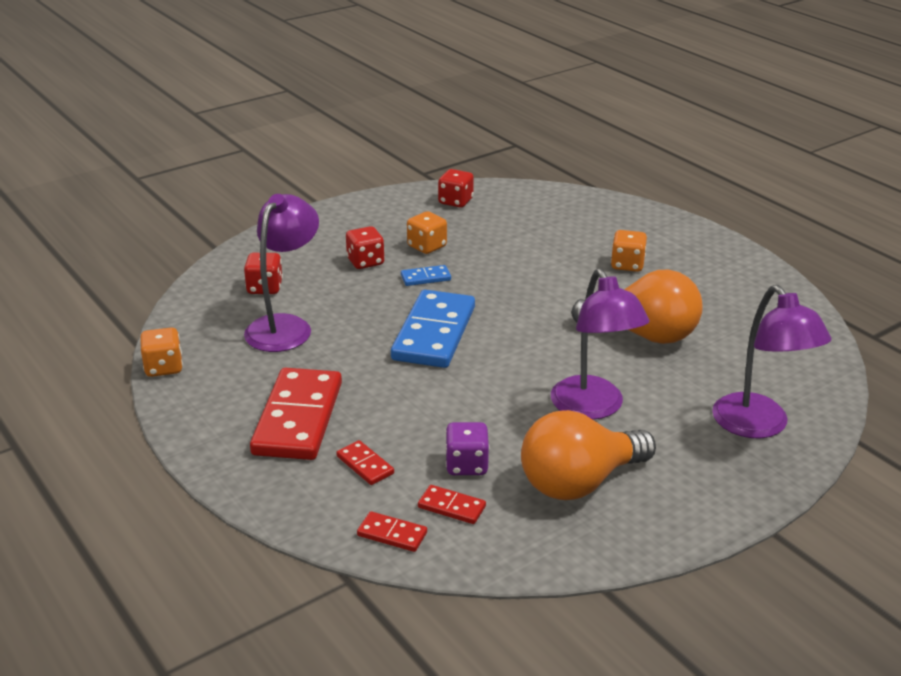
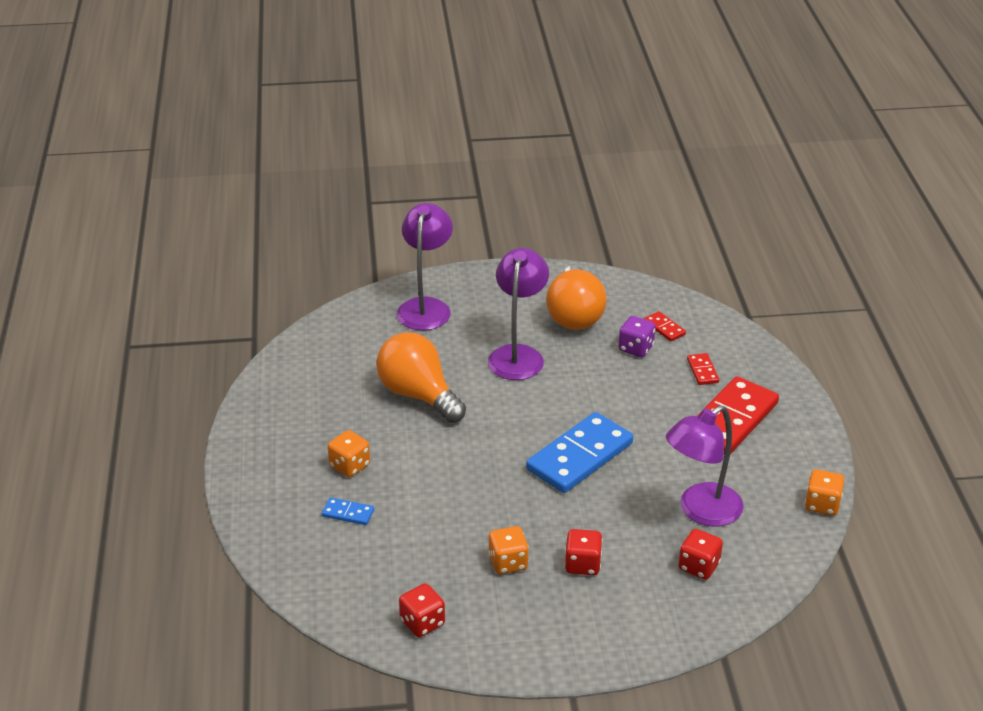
camera: 150 degrees left, 5 degrees up
(392, 534) = (711, 326): red domino -> none
(425, 278) = (540, 520): blue domino -> blue domino (348, 513)
(579, 482) = (574, 315): orange light bulb -> orange light bulb turned 90 degrees clockwise

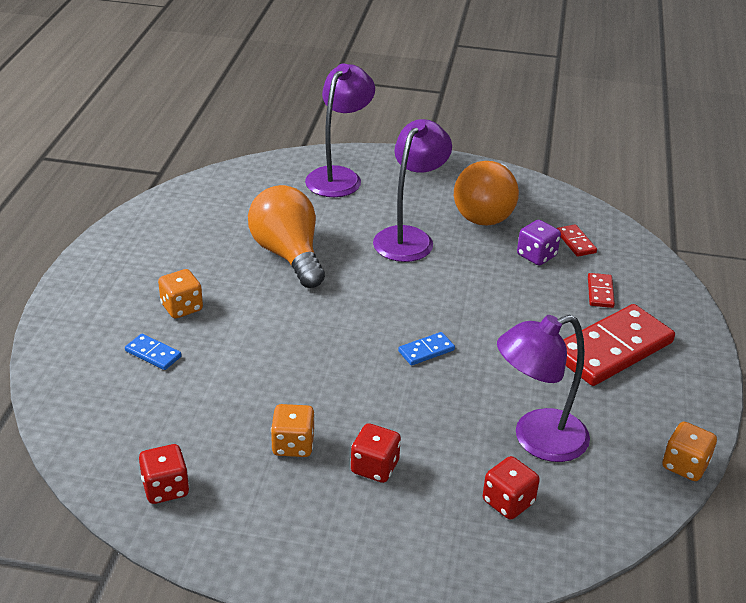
camera: 15 degrees right, 0 degrees up
(580, 457) = (426, 351): blue domino -> blue domino, size x0.44

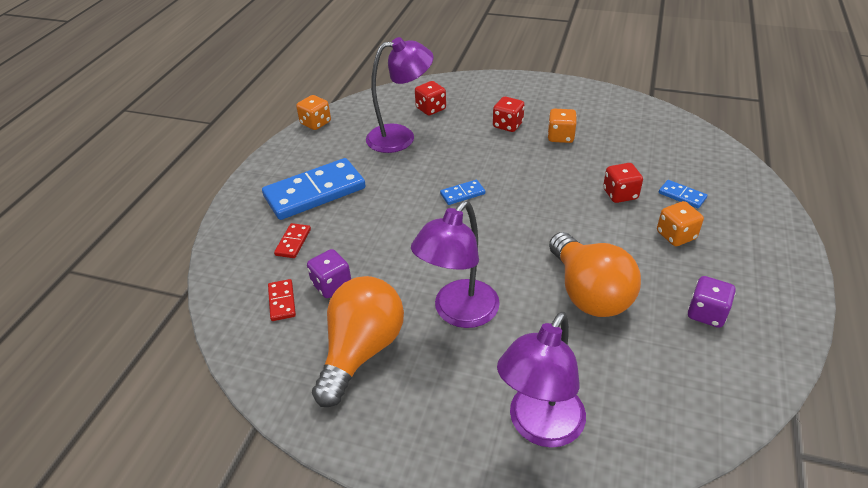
camera: 170 degrees left, 5 degrees up
(165, 488) = (635, 117): red dice -> red dice (620, 194)
(184, 242) = (706, 313): none -> purple dice
(612, 349) = (315, 192): red domino -> blue domino

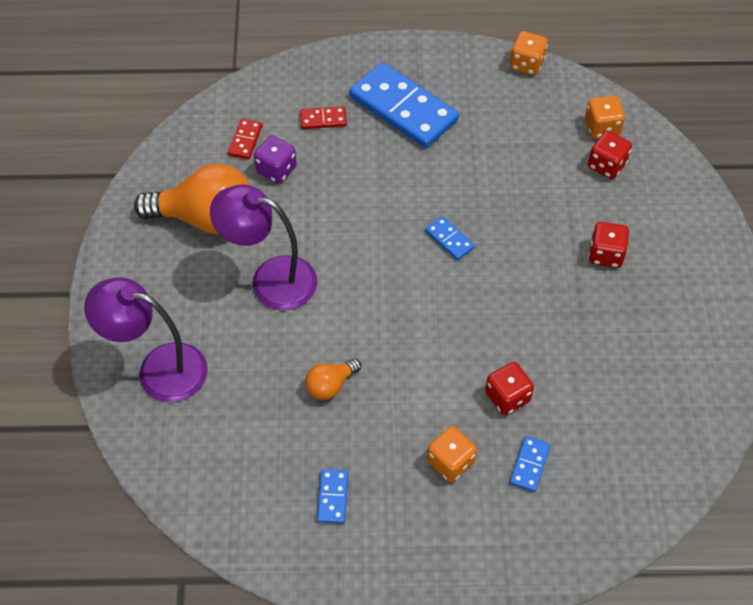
camera: 70 degrees right, 15 degrees up
(282, 301) = (245, 140): red domino -> red domino turned 45 degrees counterclockwise
(401, 137) = (533, 152): purple lamp -> none
(560, 137) = (604, 316): orange dice -> orange dice (602, 128)
(588, 293) = (330, 385): orange light bulb -> orange light bulb, size x0.48
(706, 313) = (333, 497): purple dice -> blue domino

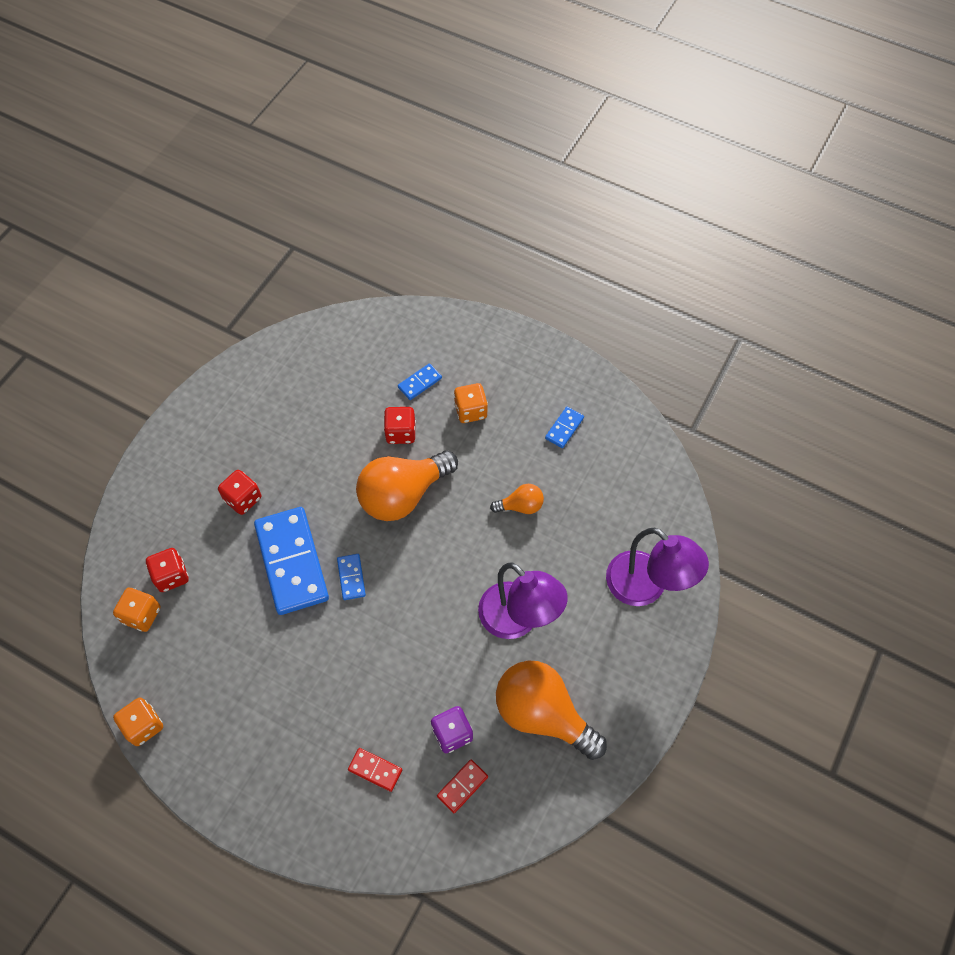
camera: 150 degrees left, 5 degrees up
(403, 109) = (294, 738): blue domino -> blue domino (292, 562)
(457, 335) = (403, 495): none -> orange light bulb

